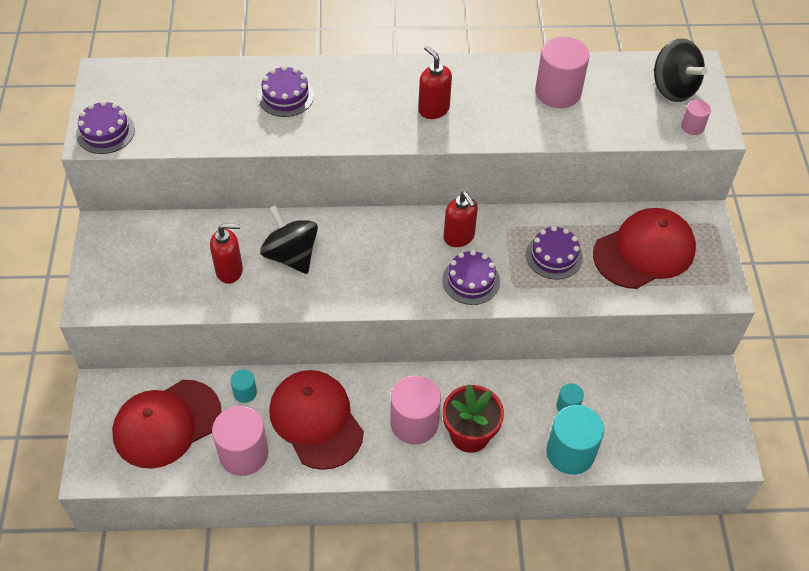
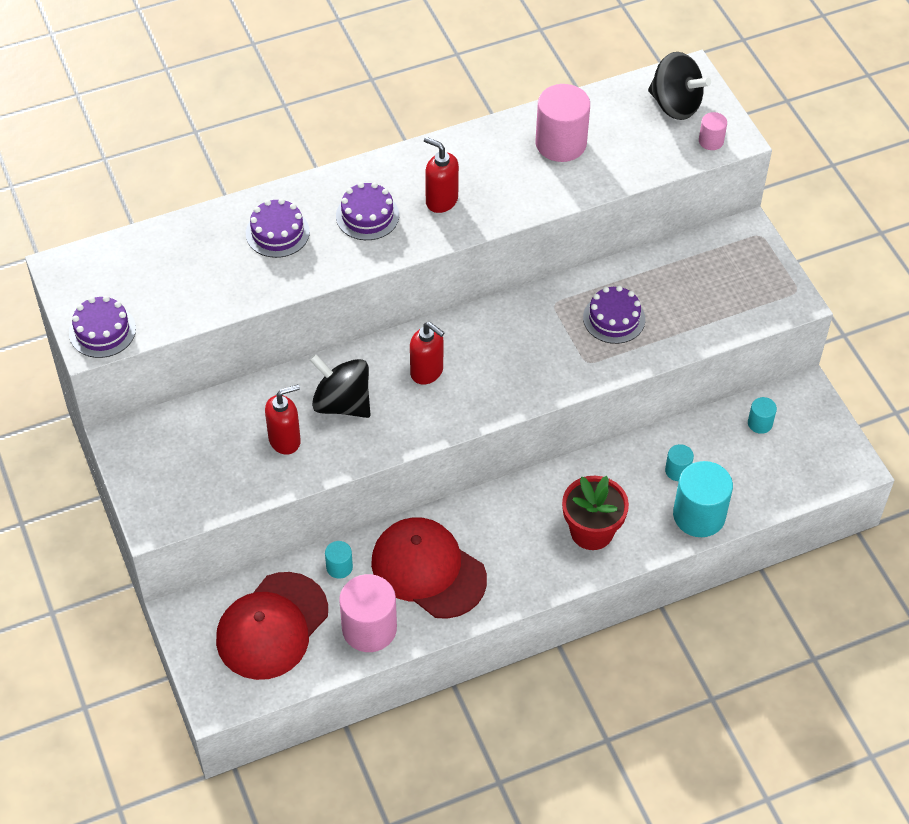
camera: 20 degrees left, 0 degrees up
(414, 423) = (530, 539): pink cylinder -> none
(459, 237) = (508, 329): red soap dispenser -> red soap dispenser (427, 372)
(471, 280) = (541, 370): purple cake -> purple cake (367, 216)
(644, 251) = (702, 285): red cap -> none
(658, 389) = (760, 423): none -> turquoise cylinder

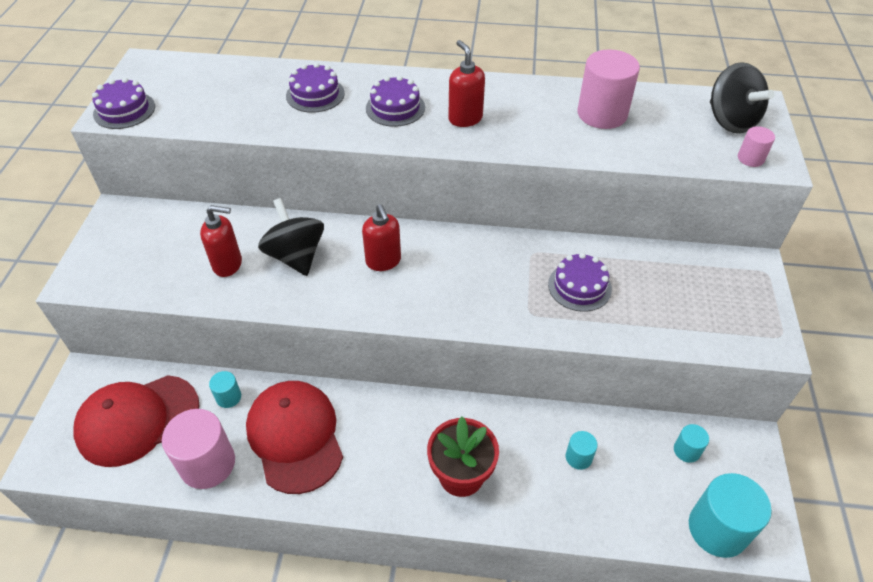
camera: 30 degrees right, 5 degrees down
(699, 515) = (574, 512): turquoise cylinder -> turquoise cylinder (717, 529)

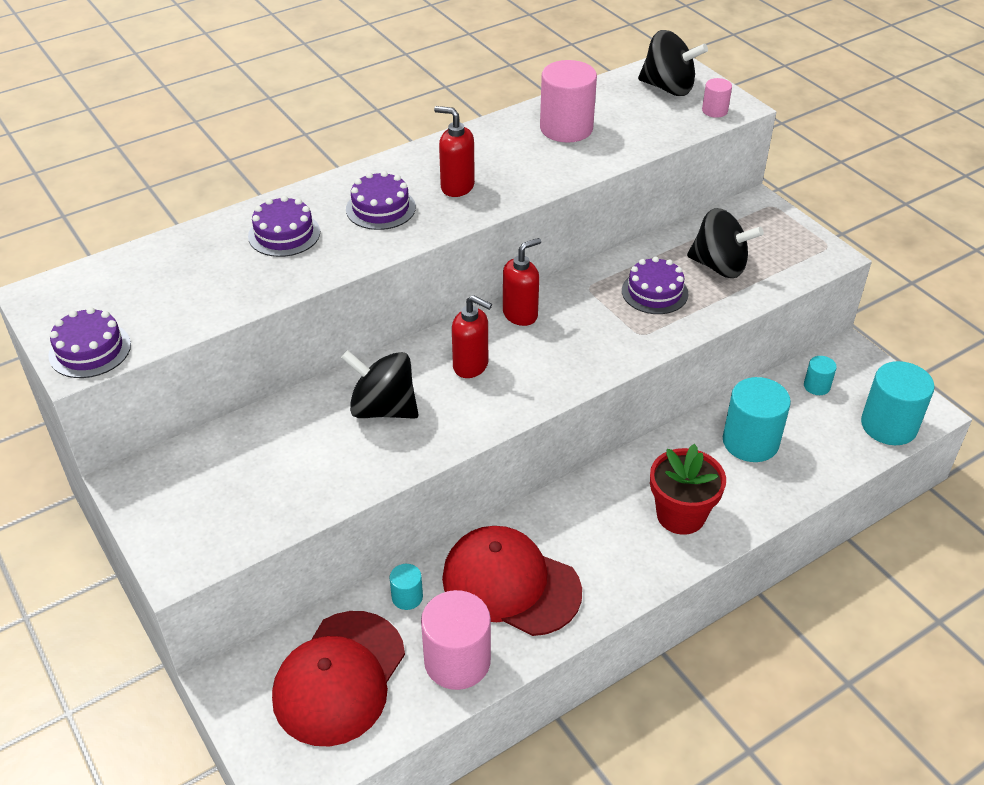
camera: 40 degrees left, 5 degrees down
(228, 264) = (324, 455): red soap dispenser -> red soap dispenser (520, 314)
(578, 457) = (750, 442): turquoise cylinder -> turquoise cylinder, size x2.03
(658, 297) = (719, 266): none -> black spinning top

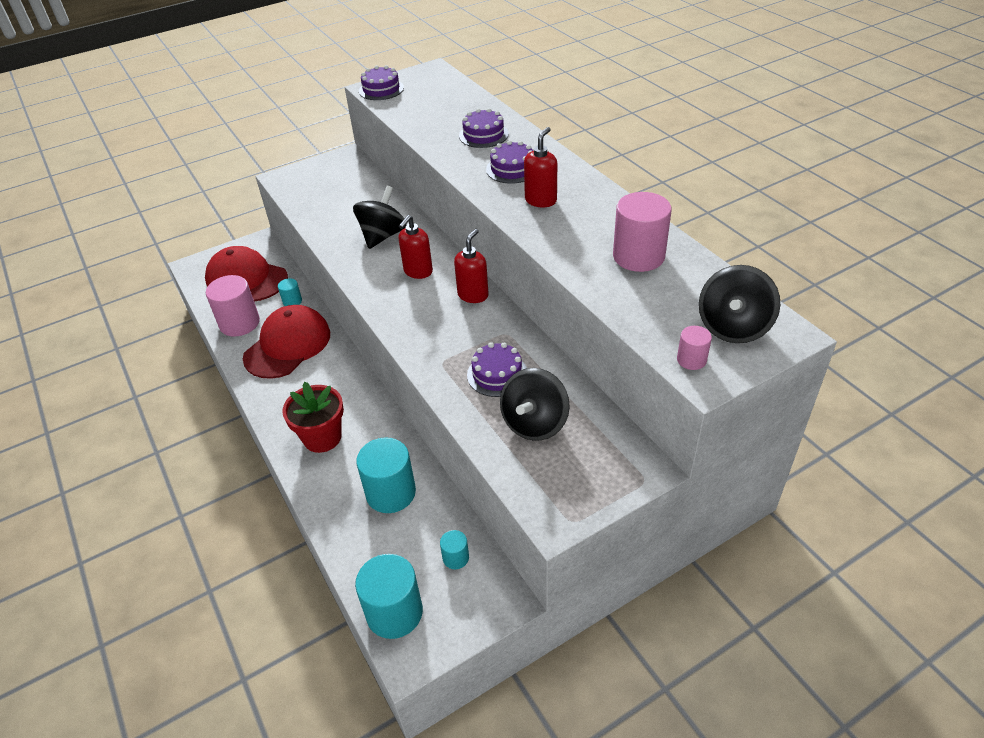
camera: 95 degrees right, 0 degrees up
(520, 314) = (473, 295): red soap dispenser -> red soap dispenser turned 120 degrees counterclockwise

